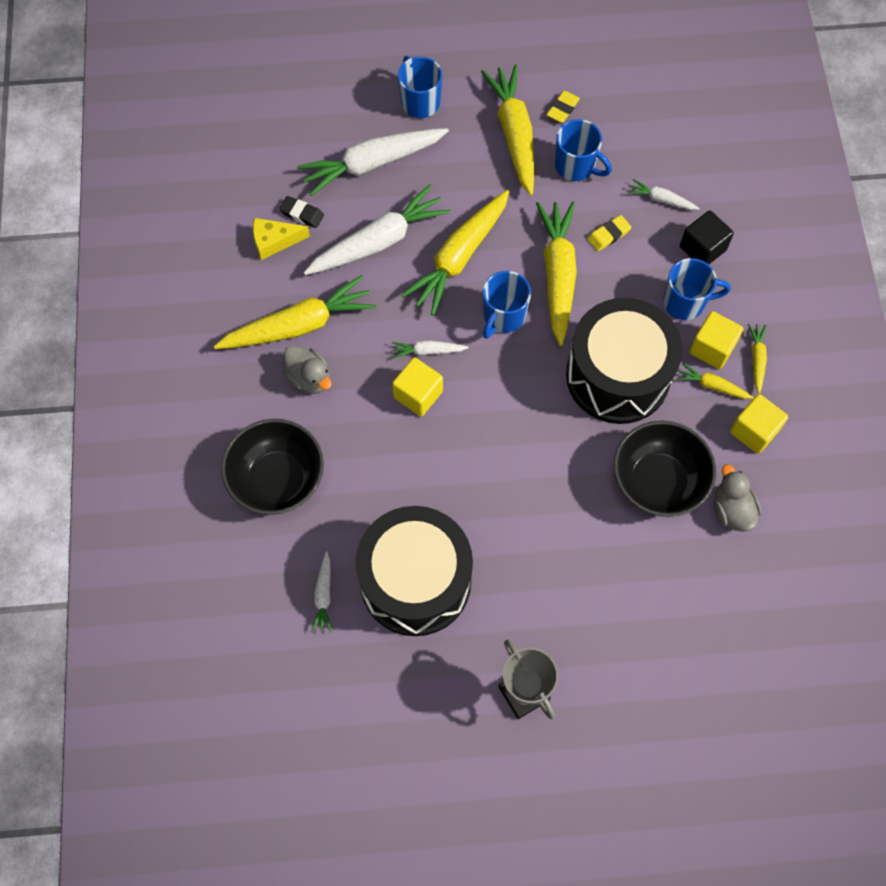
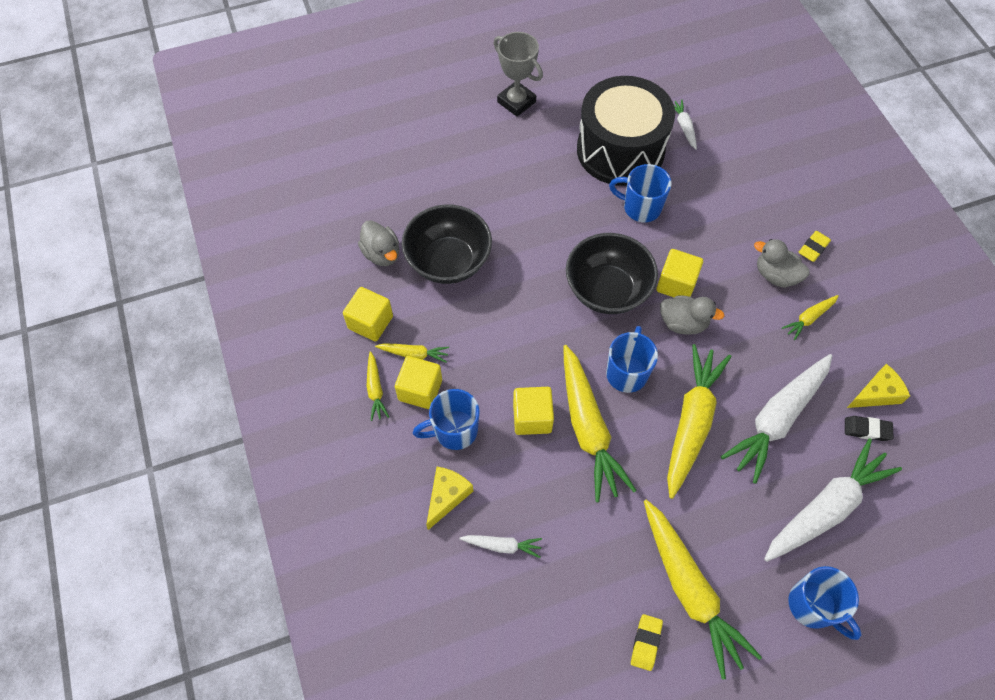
camera: 165 degrees right, 5 degrees down
(277, 480) = (759, 193): black bowl -> black bowl (607, 290)
(298, 325) = (809, 318): yellow carrot -> yellow carrot, size x0.46
(428, 351) = (683, 323): white carrot -> grey duck
(576, 166) = (607, 564): blue mug -> blue mug (640, 207)
(608, 235) = (549, 487): yellow eraser -> yellow eraser (813, 248)
(608, 297) = (532, 418): none -> yellow cube
(617, 376) = (504, 342): black drum -> none
(702, 248) = (447, 496): black cube -> yellow cheese

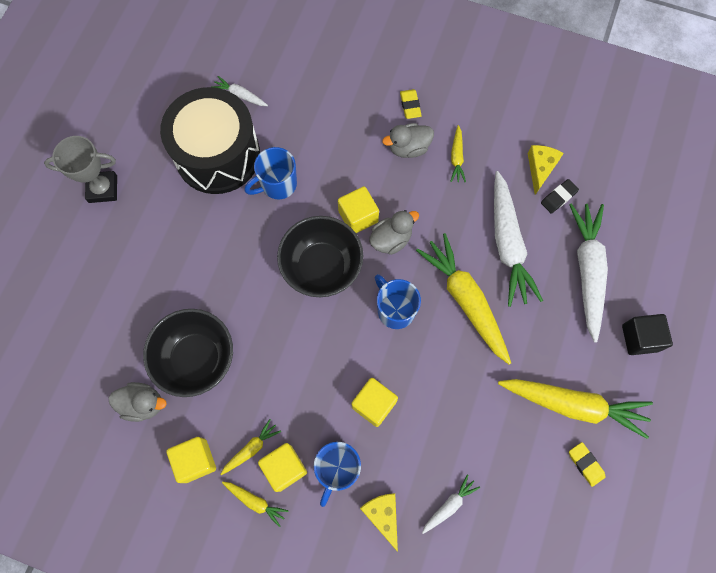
camera: 50 degrees left, 10 degrees up
(588, 428) = (413, 372): yellow carrot -> none
(813, 606) = (640, 338): blue mug -> black cube

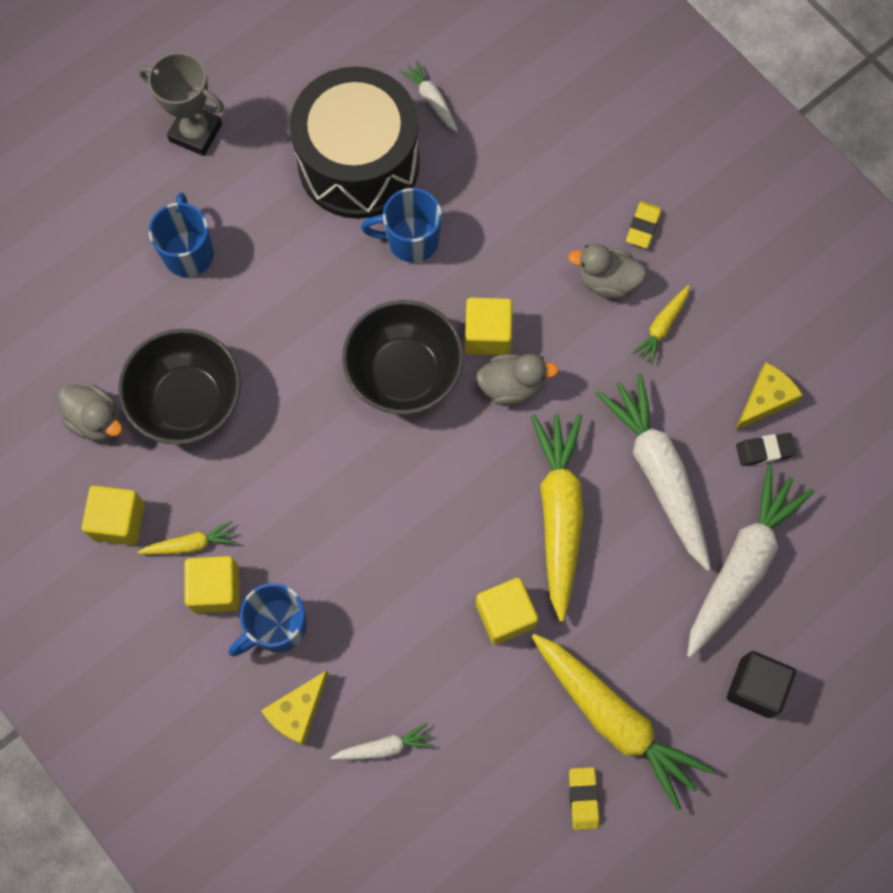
camera: 30 degrees right, 0 degrees up
(255, 501) = (159, 608): yellow carrot -> none
(374, 404) = (366, 576): yellow cube -> yellow cube (505, 615)
(383, 515) = (298, 712): yellow cheese -> yellow cheese turned 150 degrees counterclockwise
(395, 310) = (463, 476): blue mug -> blue mug (188, 252)
(507, 244) = (658, 473): white carrot -> white carrot turned 135 degrees clockwise

